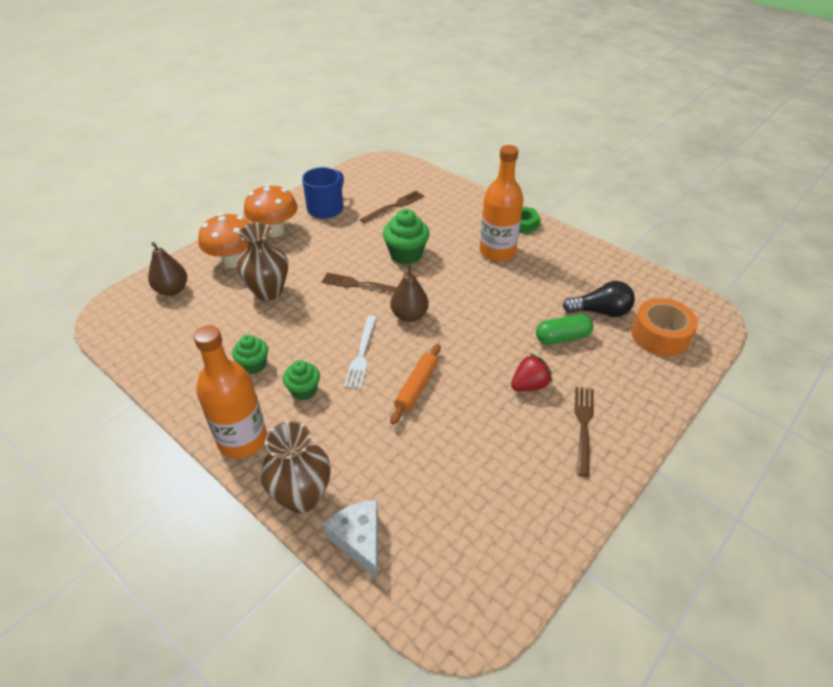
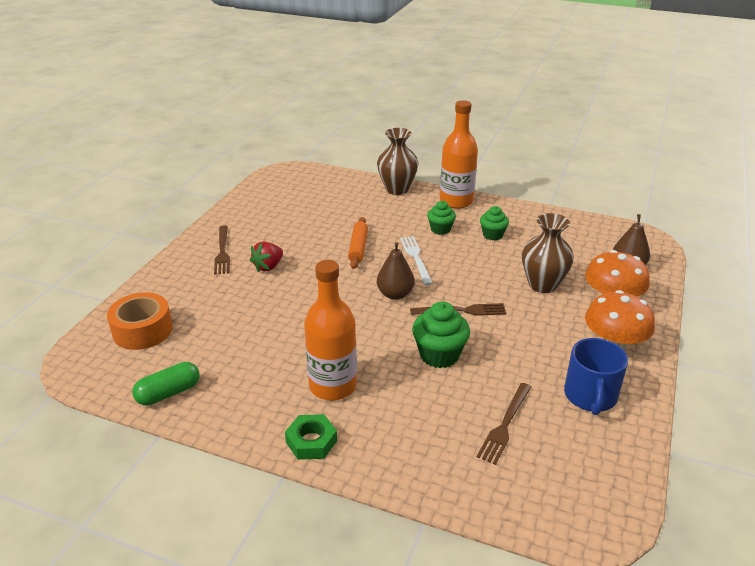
camera: 160 degrees right, 10 degrees down
(359, 540) = (352, 182): white cheese -> none
(562, 337) = (242, 307): green capsule -> green capsule (168, 393)
(600, 312) = (203, 340): black light bulb -> none

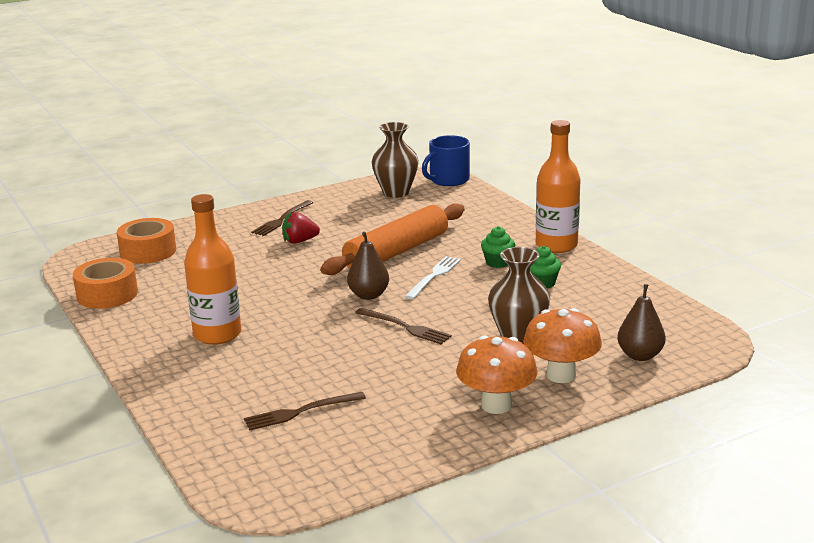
camera: 40 degrees right, 10 degrees down
(168, 393) = (107, 294): green capsule -> orange tape
(311, 441) = (149, 359): green nut -> none
(358, 247) = (396, 252): orange rolling pin -> orange rolling pin, size x1.93
(397, 189) = (513, 218): brown vase -> brown vase (396, 192)
(439, 355) = (331, 348): green cupcake -> none
(590, 396) = (407, 426): blue mug -> blue mug (448, 180)

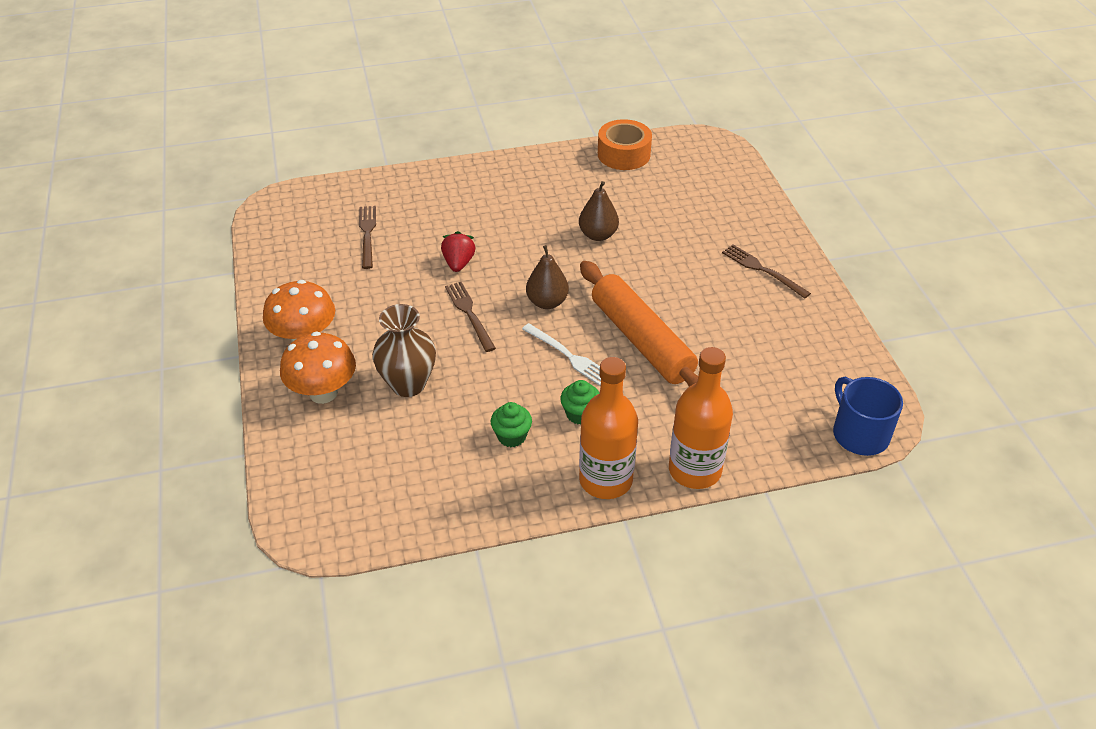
camera: 105 degrees right, 20 degrees up
(148, 251) = (709, 179): orange tape -> none
(217, 334) = (517, 205): orange bottle -> orange bottle (694, 470)
(299, 241) = (697, 275): red strawberry -> red strawberry (458, 263)
(396, 192) = (823, 374): brown vase -> none
(405, 327) = (469, 314): brown fork -> brown fork turned 105 degrees clockwise
(640, 355) = (320, 461): brown pear -> brown pear (598, 235)

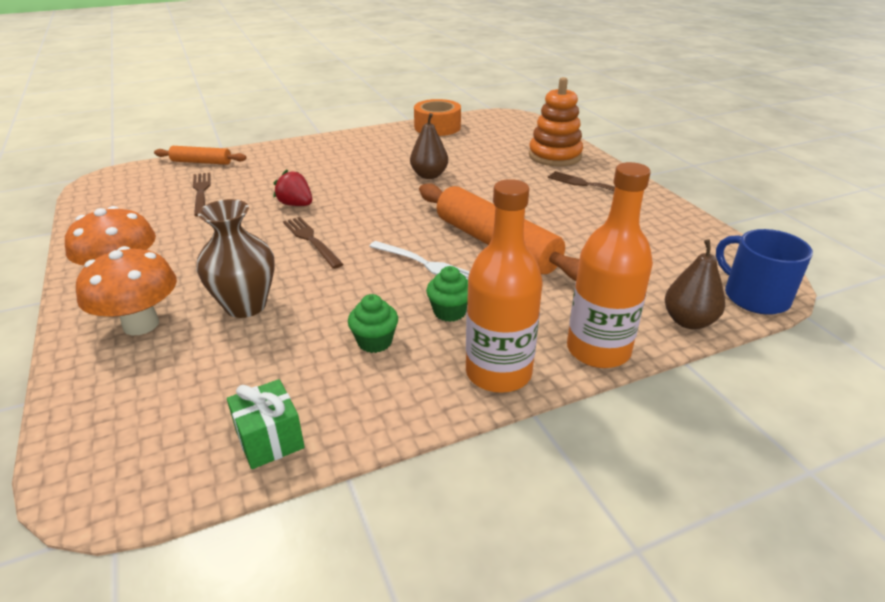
camera: 10 degrees left, 10 degrees down
(366, 187) = (201, 162): none -> orange rolling pin
(423, 512) = (270, 439): none -> green gift
(458, 263) = (296, 204): red strawberry -> red strawberry turned 45 degrees counterclockwise
(547, 302) = (391, 224): brown pear -> brown pear (688, 321)
(741, 219) = (555, 156): none -> orange stacking toy

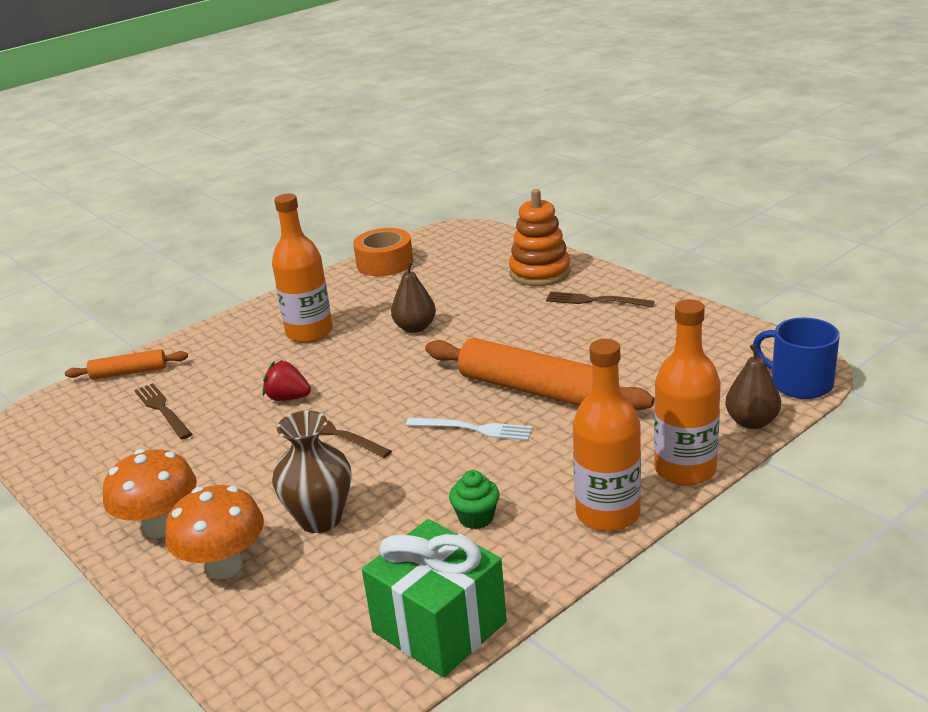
camera: 15 degrees left, 5 degrees down
(270, 439) = (439, 627): green gift -> green gift, size x1.84
(347, 162) = (309, 332): none -> orange bottle
(449, 312) = (530, 471): green cupcake -> none

